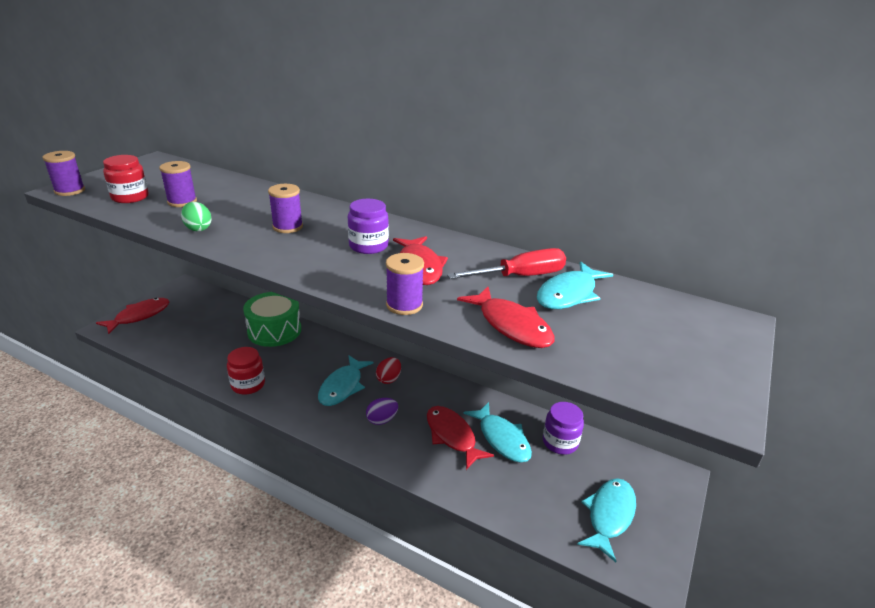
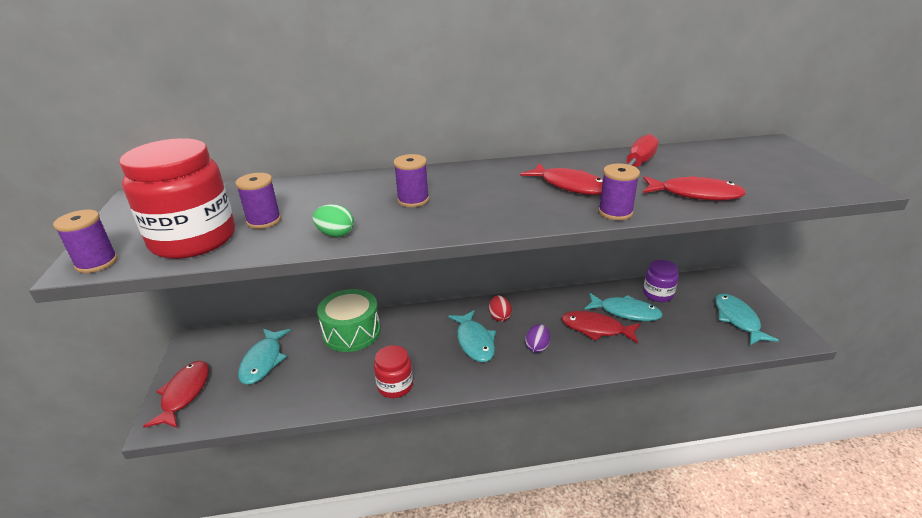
camera: 35 degrees left, 0 degrees up
(130, 197) = (193, 239): red jar -> red jar, size x1.86
(368, 246) = (505, 187): purple jar -> none
(569, 294) = (682, 163): turquoise fish -> turquoise fish (263, 361)

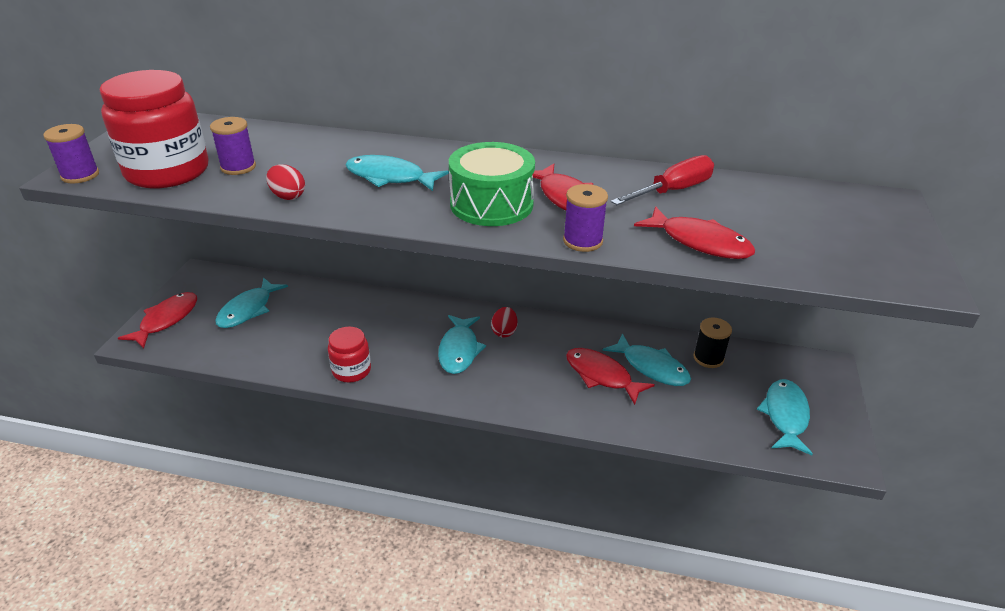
camera: 20 degrees right, 5 degrees up
(335, 234) = (288, 196): green egg -> red egg
(351, 332) = (345, 305): green drum -> green drum (491, 204)
(413, 200) = (390, 177): purple spool -> turquoise fish
(537, 347) = (521, 375): purple egg -> none
(658, 294) = (708, 358): purple jar -> black spool

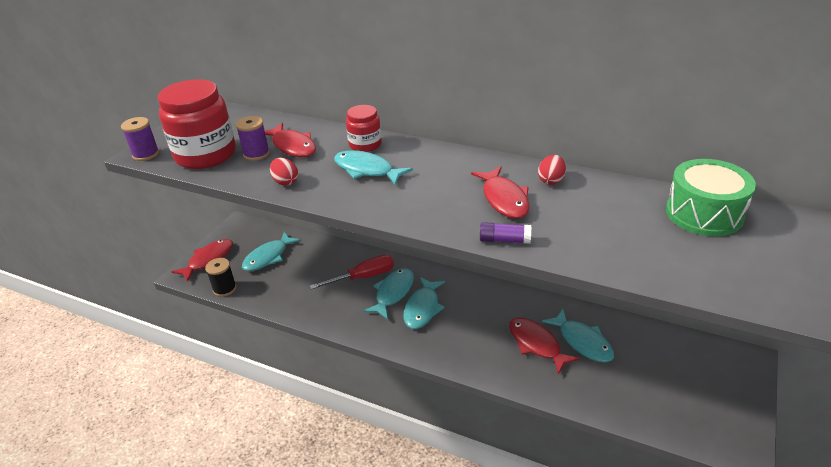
camera: 15 degrees right, 0 degrees up
(351, 370) = (334, 316): red jar -> red jar (365, 144)
(491, 204) = (440, 200): green drum -> green drum (704, 213)
(504, 332) = (463, 296): red egg -> red egg (551, 180)
(582, 241) = (504, 240): purple spool -> purple glue stick
(673, 191) = (598, 198): red screwdriver -> red screwdriver (363, 277)
(700, 242) = (606, 250): red fish -> red fish (293, 146)
(708, 358) = (636, 339): black spool -> black spool (224, 289)
(785, 415) = (694, 401): turquoise fish -> turquoise fish (393, 293)

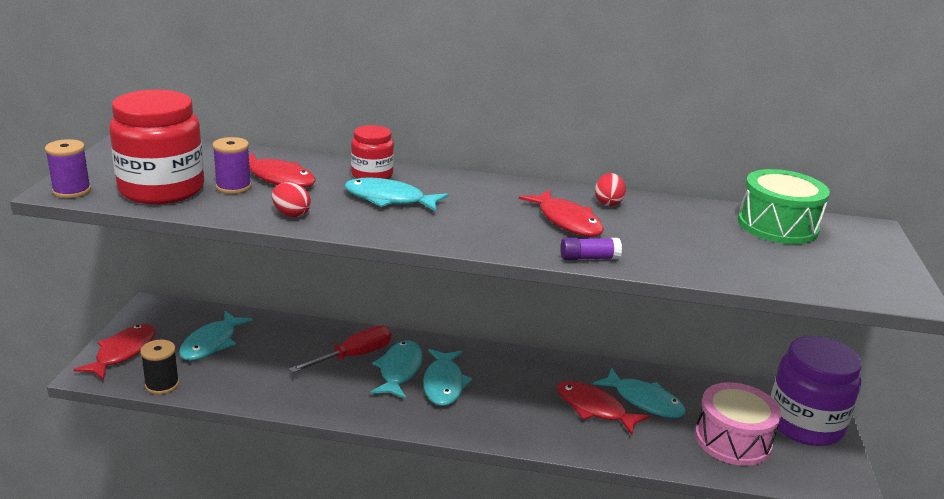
camera: 20 degrees left, 10 degrees down
(649, 389) = (732, 440): none -> pink drum
(724, 382) = (804, 424): none -> purple jar

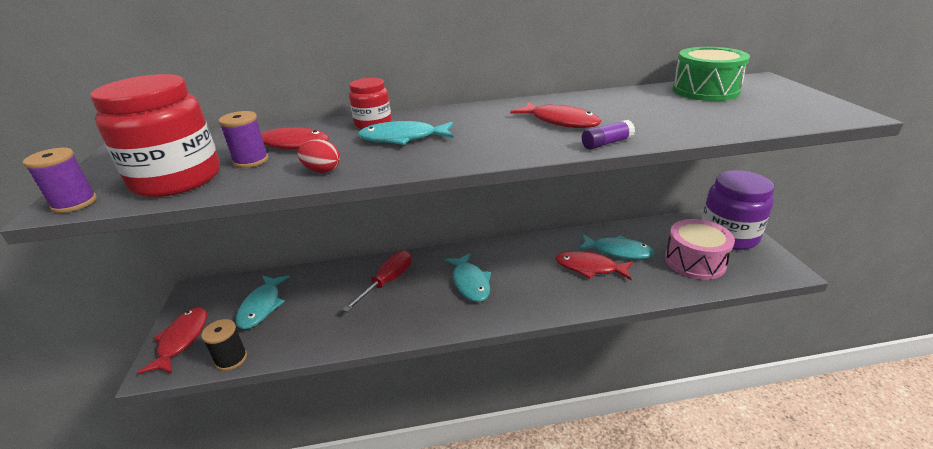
camera: 15 degrees left, 5 degrees up
(399, 370) = (430, 282): turquoise fish -> none
(608, 203) = (575, 102): red egg -> none

